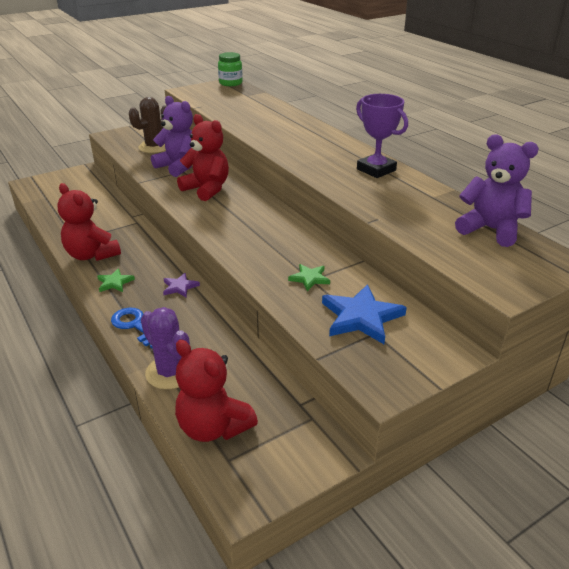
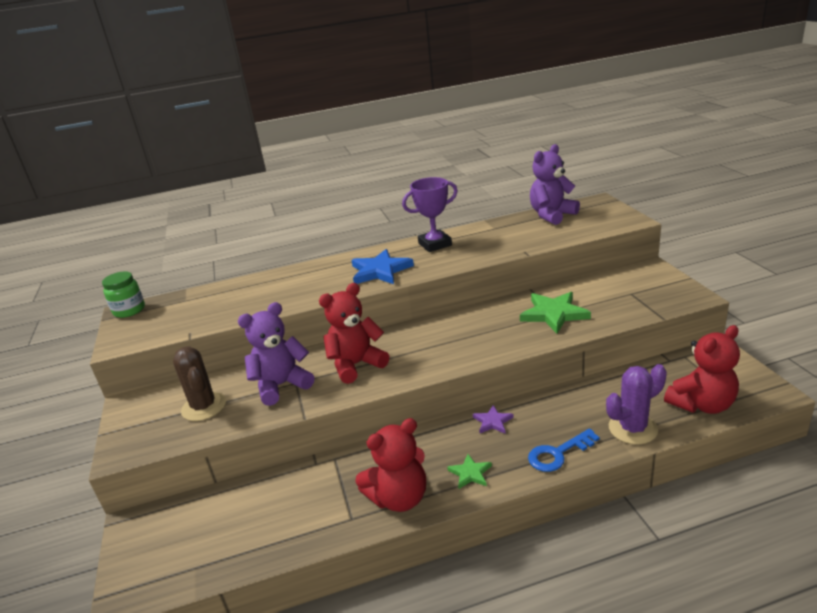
camera: 70 degrees left, 5 degrees down
(309, 278) = (554, 314): green star -> green star, size x1.87
(361, 317) = (611, 296): blue star -> blue star (380, 271)

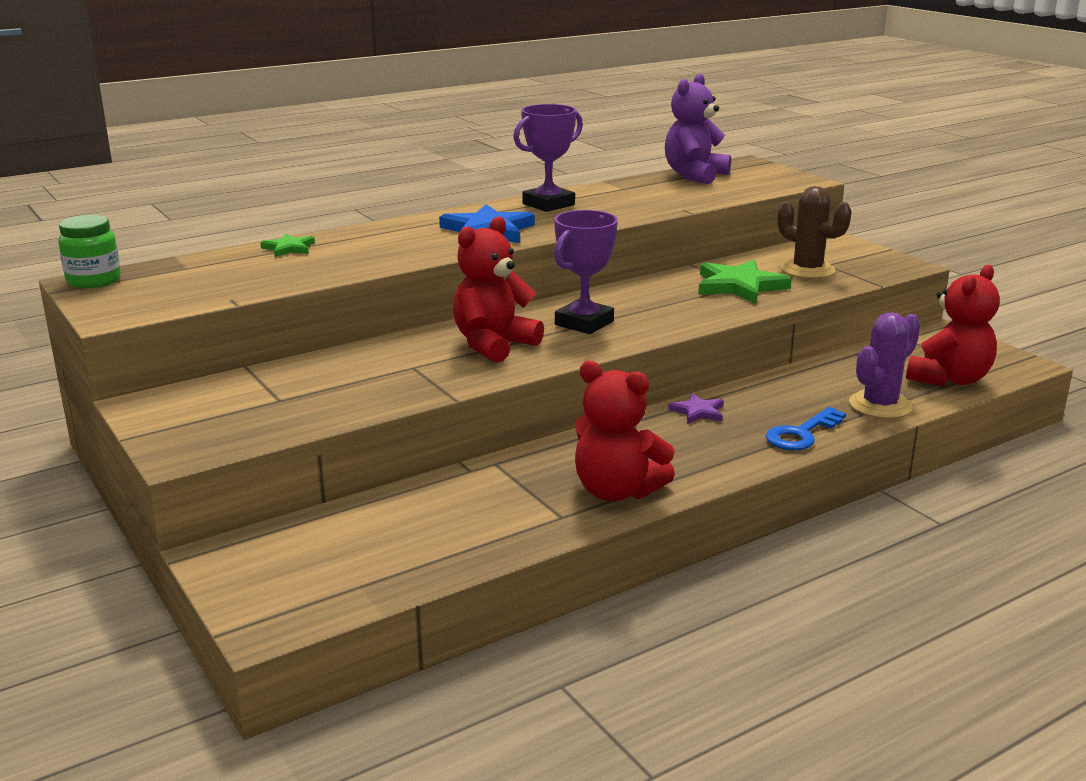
camera: 20 degrees left, 5 degrees down
(204, 407) = (283, 399): brown cactus -> brown cactus (807, 270)
(281, 385) = (393, 371): purple teddy bear -> none
(399, 498) = (616, 491): red teddy bear -> red teddy bear turned 75 degrees clockwise
(426, 346) = (584, 323): none -> purple trophy
(470, 473) = (699, 461): green star -> green star (289, 248)

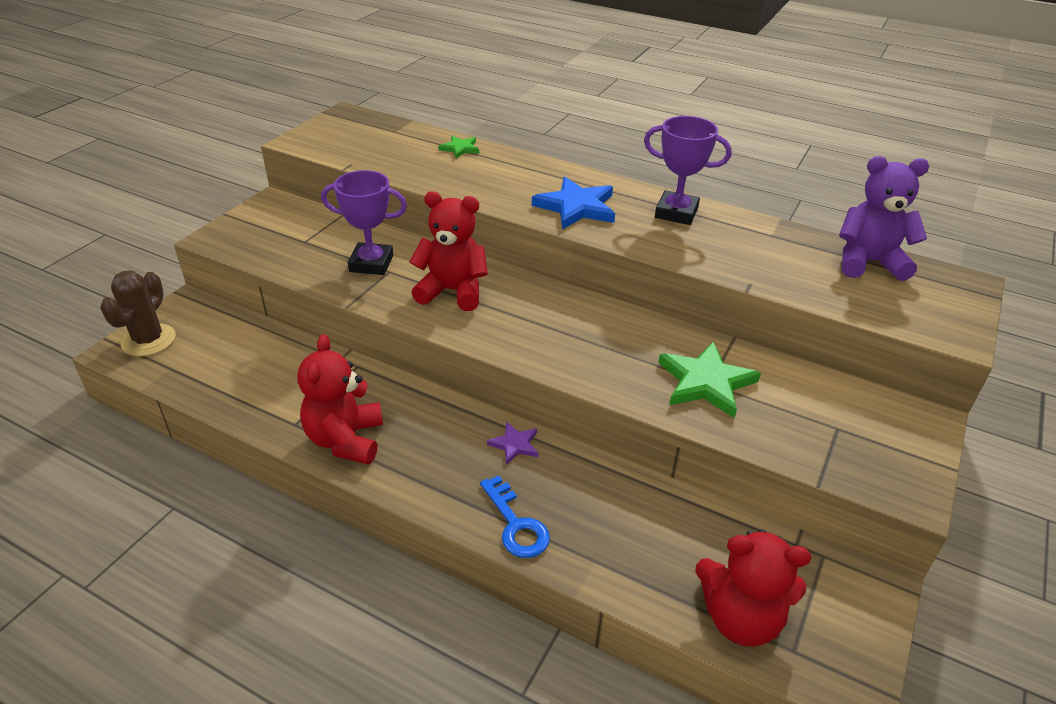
camera: 60 degrees right, 15 degrees up
(94, 281) = (348, 115): green jar -> none
(584, 323) = (532, 319): purple trophy -> purple trophy (371, 263)
(801, 434) = (516, 524): blue key -> blue key turned 135 degrees counterclockwise
(807, 270) = (803, 418): brown cactus -> brown cactus (148, 340)
(880, 405) = (623, 570): purple cactus -> none

